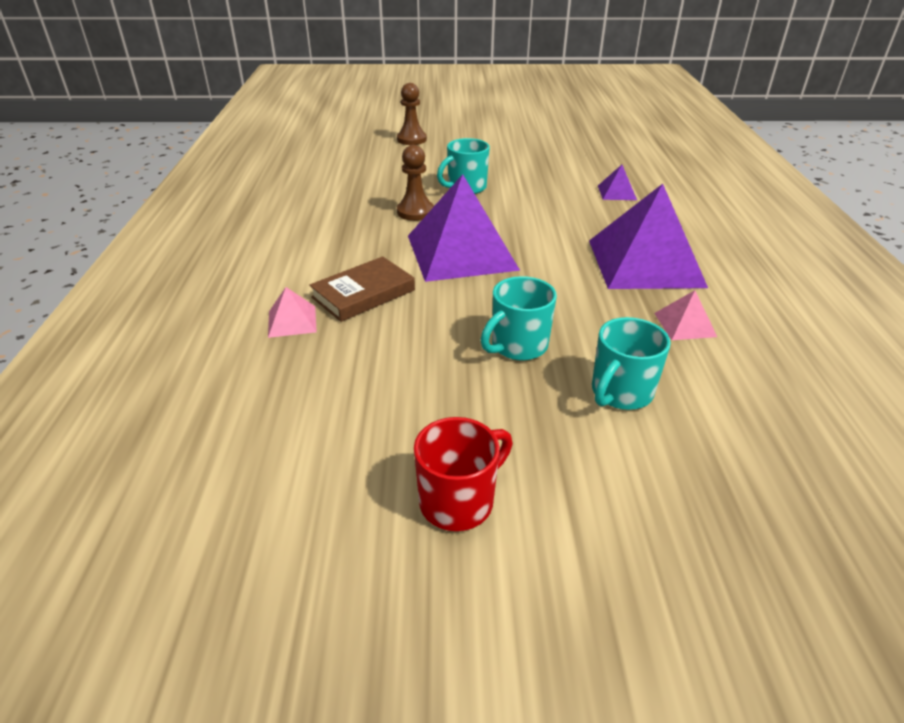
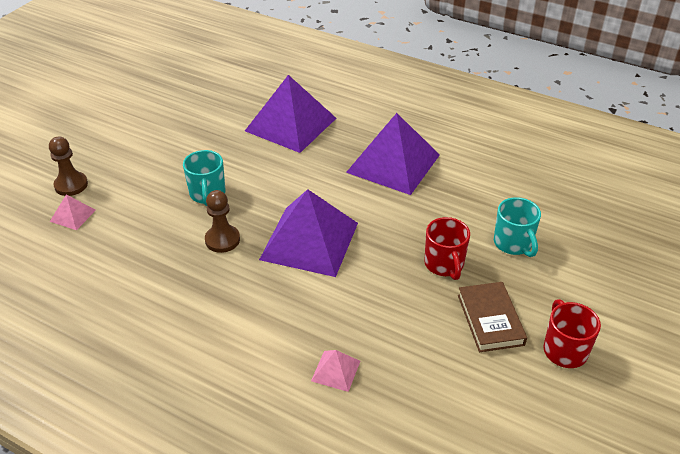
camera: 60 degrees left, 5 degrees up
(363, 294) = (327, 317): brown book -> brown book (490, 320)
(518, 346) = (444, 265): turquoise mug -> red mug
(617, 192) = (291, 124): purple pyramid -> purple pyramid, size x2.35
(685, 324) = (469, 185): pink pyramid -> pink pyramid (73, 215)

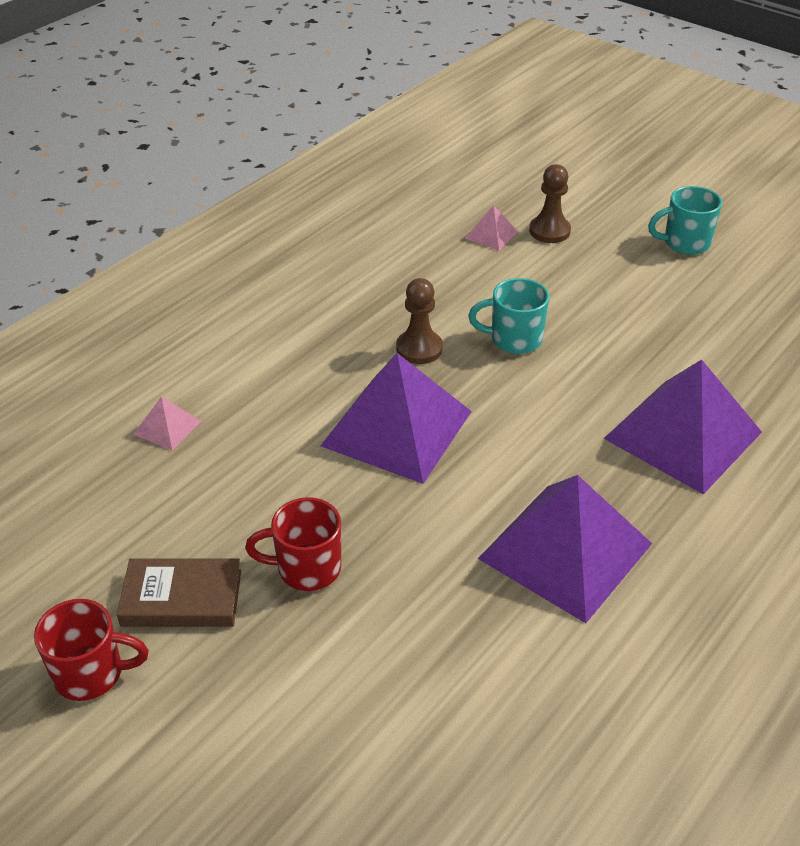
camera: 100 degrees right, 0 degrees up
(513, 244) = (326, 673): turquoise mug -> turquoise mug (685, 243)

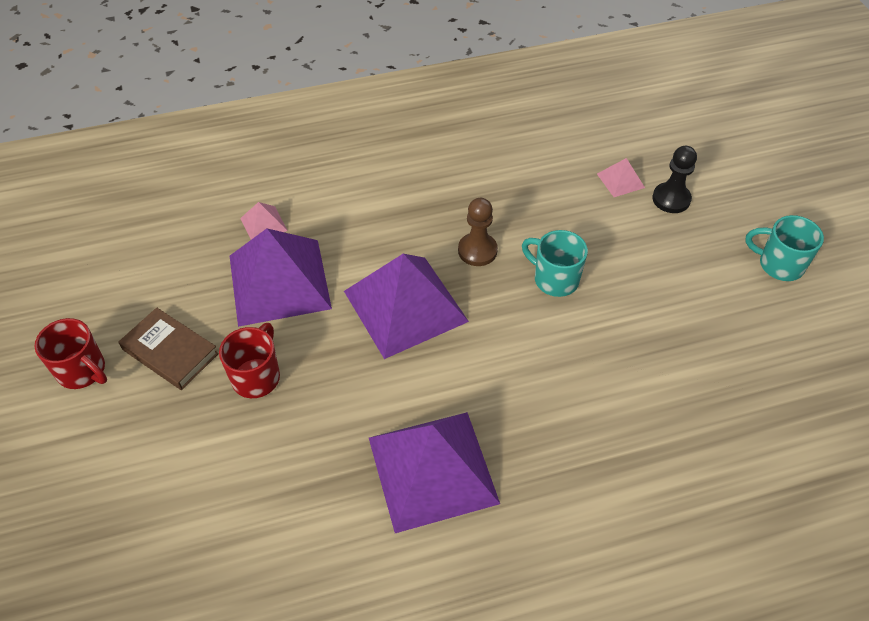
camera: 35 degrees right, 10 degrees up
(306, 568) = (257, 377): red mug -> red mug turned 75 degrees clockwise
(549, 231) = (671, 199): brown pawn -> black pawn
(683, 435) = (610, 432): purple pyramid -> purple pyramid (279, 282)

